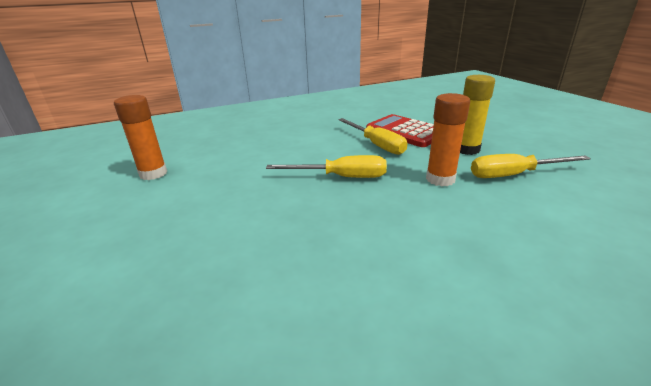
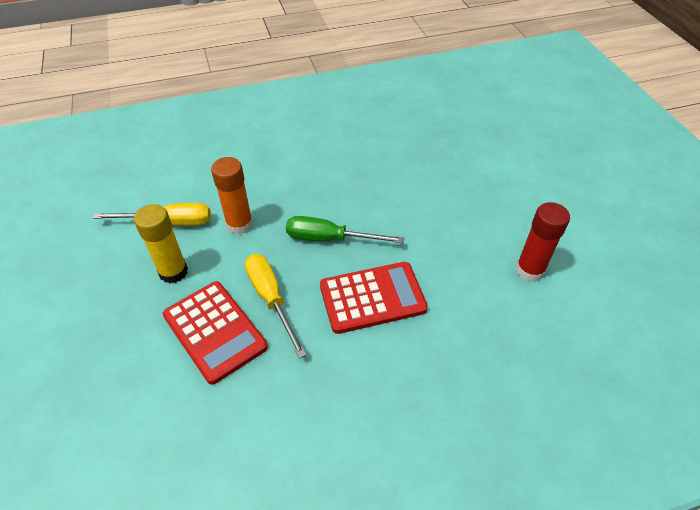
camera: 175 degrees left, 20 degrees up
(153, 174) = (529, 270): orange glue stick -> red glue stick
(297, 151) = (372, 298): none -> red calculator
(341, 177) = (330, 239): yellow screwdriver -> green screwdriver

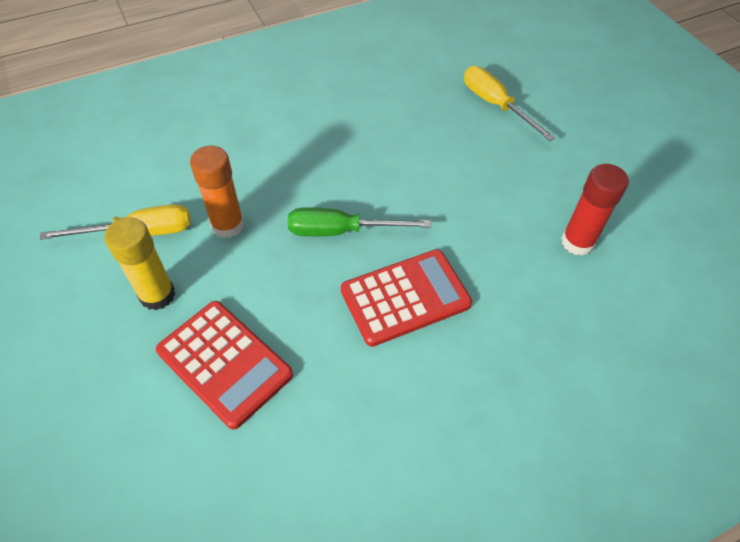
camera: 10 degrees left, 5 degrees up
(271, 299) = (285, 314): yellow screwdriver -> yellow screwdriver (495, 105)

